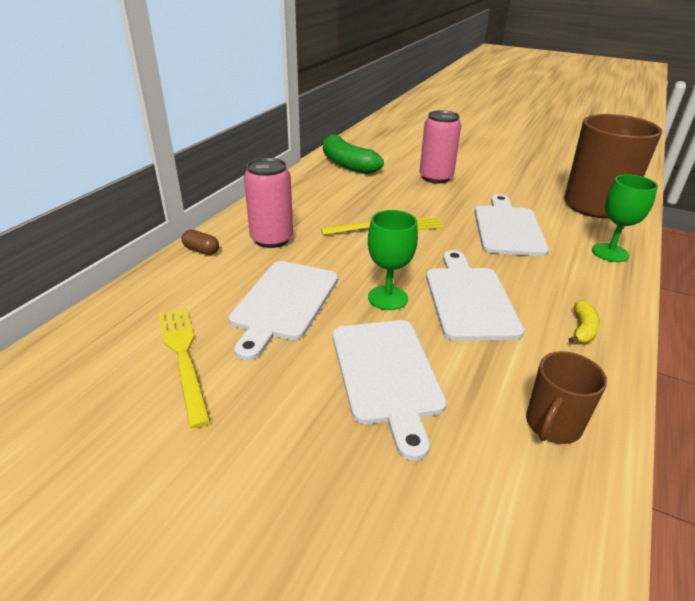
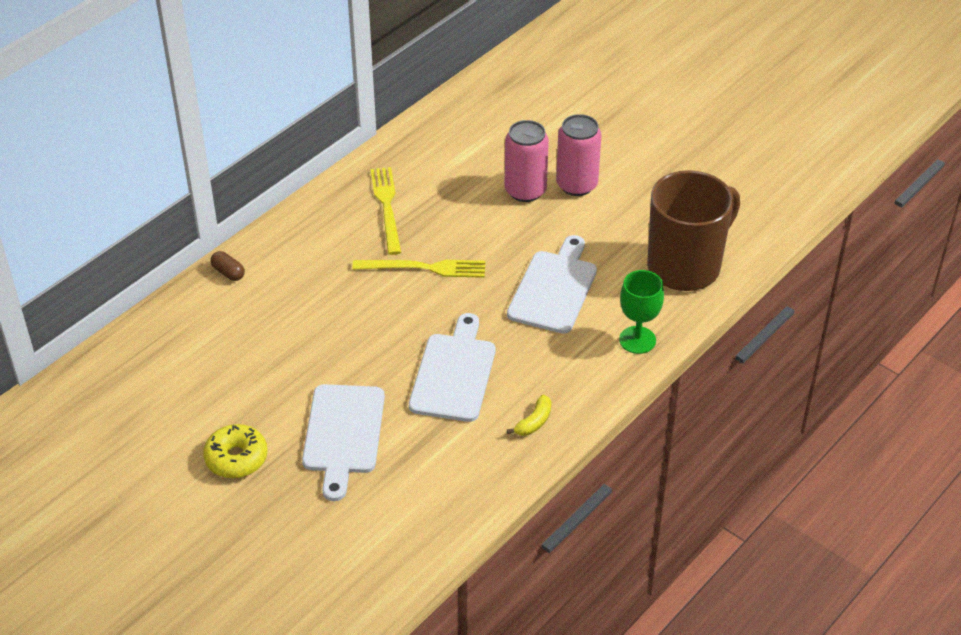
camera: 15 degrees right, 10 degrees up
(183, 357) = (192, 391): yellow fork -> yellow fork (387, 207)
(262, 427) = (236, 458): none -> yellow donut
(271, 239) = (300, 267): pink can -> pink can (576, 185)
(283, 303) = (286, 350): white cutting board -> none
(347, 164) = (430, 149): green banana -> none
(387, 298) = (380, 359): green goblet -> none
(552, 425) = (444, 496): brown mug -> none

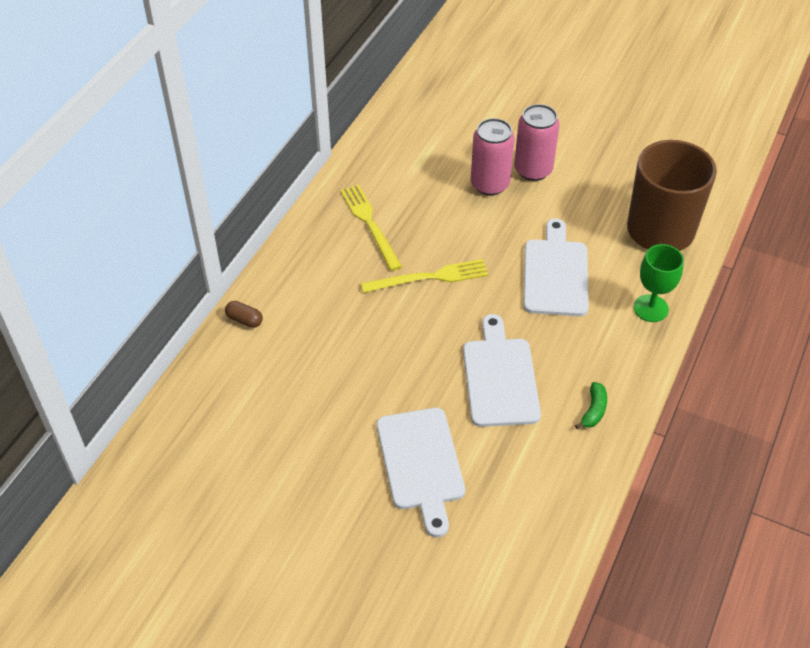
camera: 15 degrees left, 5 degrees up
(236, 458) = (327, 513): yellow donut -> none
(534, 422) = (593, 410): yellow banana -> green banana

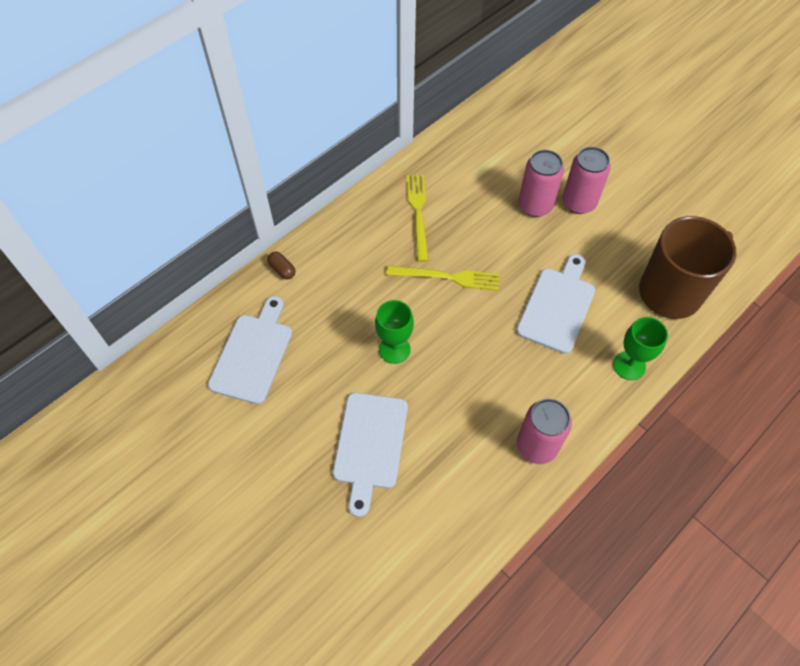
camera: 20 degrees right, 10 degrees up
(405, 363) = (394, 349): none -> green goblet
(500, 377) = (469, 388): white cutting board -> white cutting board (253, 354)
(593, 410) = (537, 446): green banana -> pink can

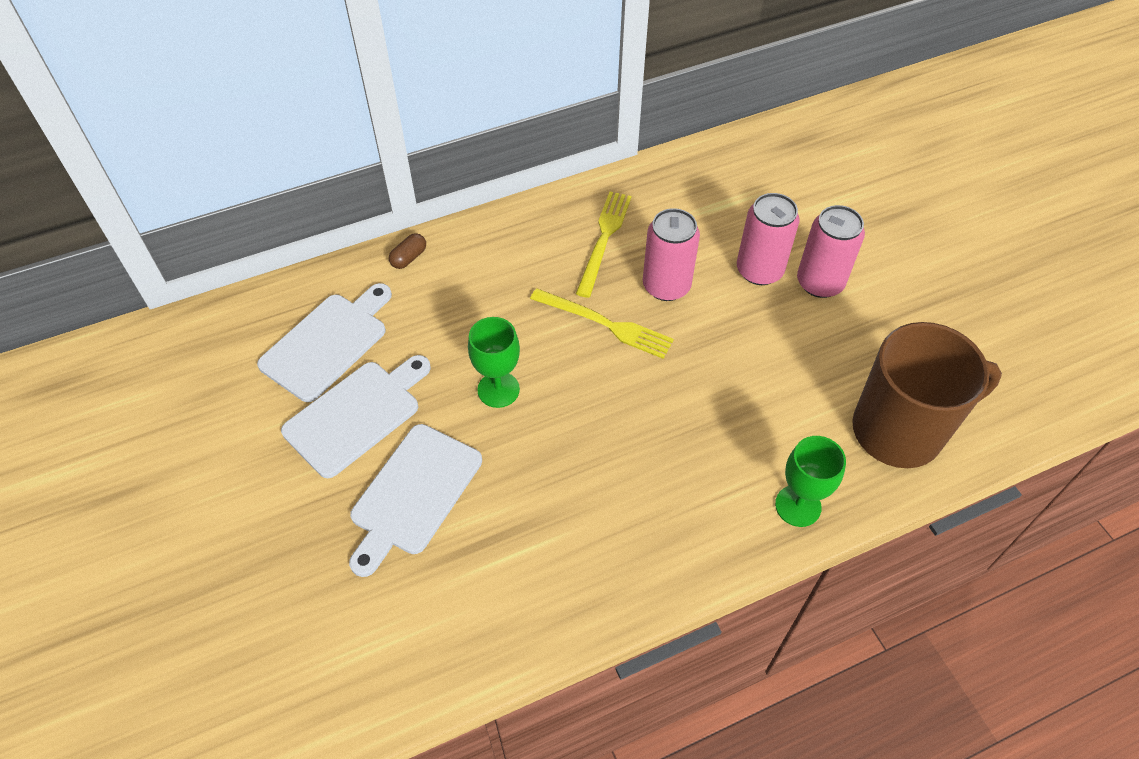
camera: 20 degrees right, 5 degrees down
(282, 270) = (409, 258): brown capsule -> brown capsule turned 60 degrees clockwise
(537, 446) = (625, 567): pink can -> pink can (666, 286)
(557, 306) = (733, 401): white cutting board -> white cutting board (357, 415)

